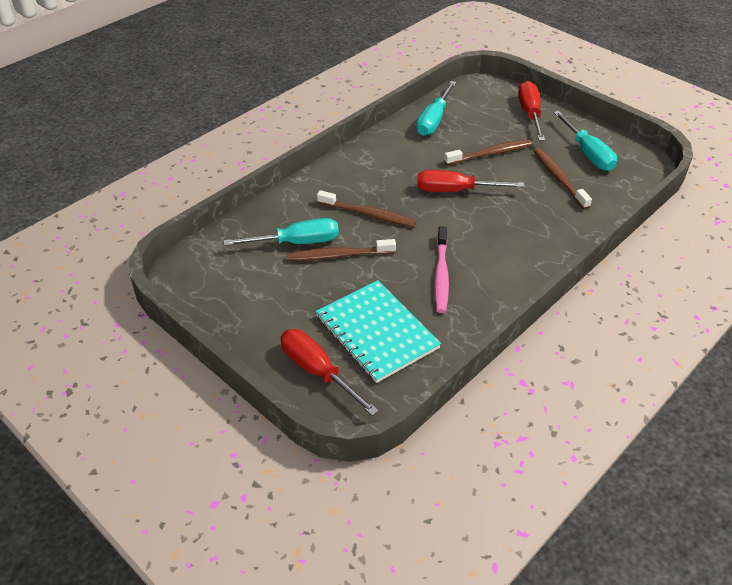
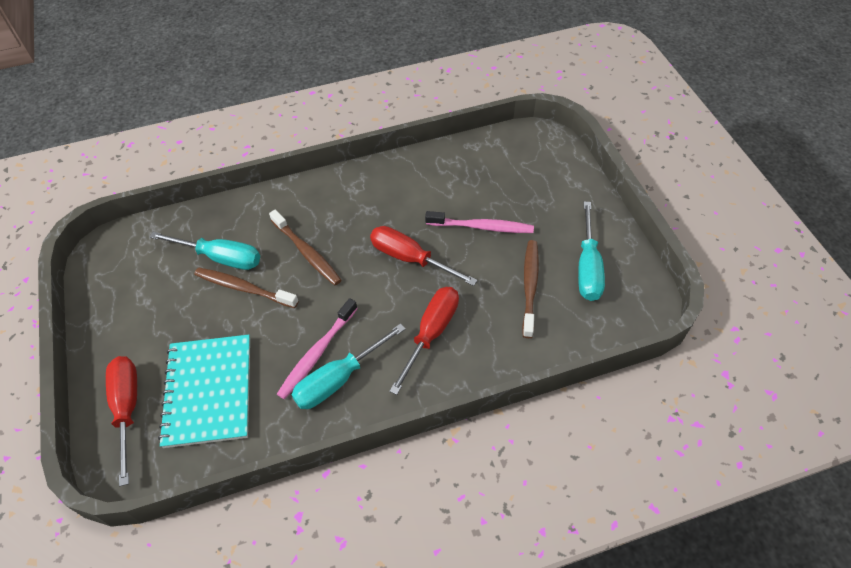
camera: 30 degrees right, 10 degrees up
(434, 120) = (457, 164): turquoise screwdriver -> turquoise screwdriver (339, 379)
(490, 154) = (482, 227): brown toothbrush -> pink toothbrush
(530, 114) = (565, 192): red screwdriver -> red screwdriver (431, 333)

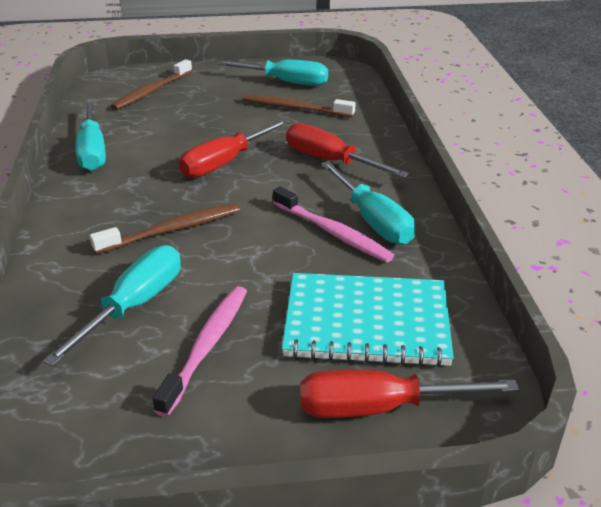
camera: 80 degrees left, 20 degrees down
(244, 288) = (204, 285): brown toothbrush -> brown toothbrush (152, 91)
(408, 172) = (92, 151): none -> turquoise screwdriver
(482, 227) = (206, 121): pink toothbrush -> pink toothbrush (207, 346)

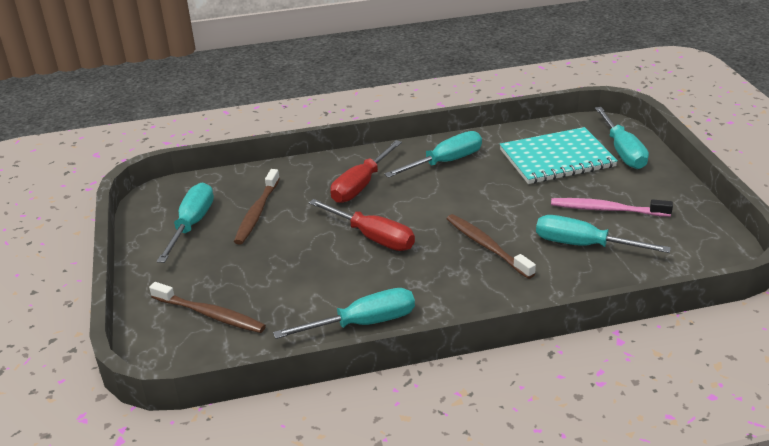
camera: 95 degrees left, 0 degrees up
(333, 232) = (466, 176): pink toothbrush -> none
(366, 322) = (557, 158): turquoise notebook -> turquoise notebook turned 75 degrees clockwise
(380, 408) = (622, 151): red screwdriver -> turquoise screwdriver

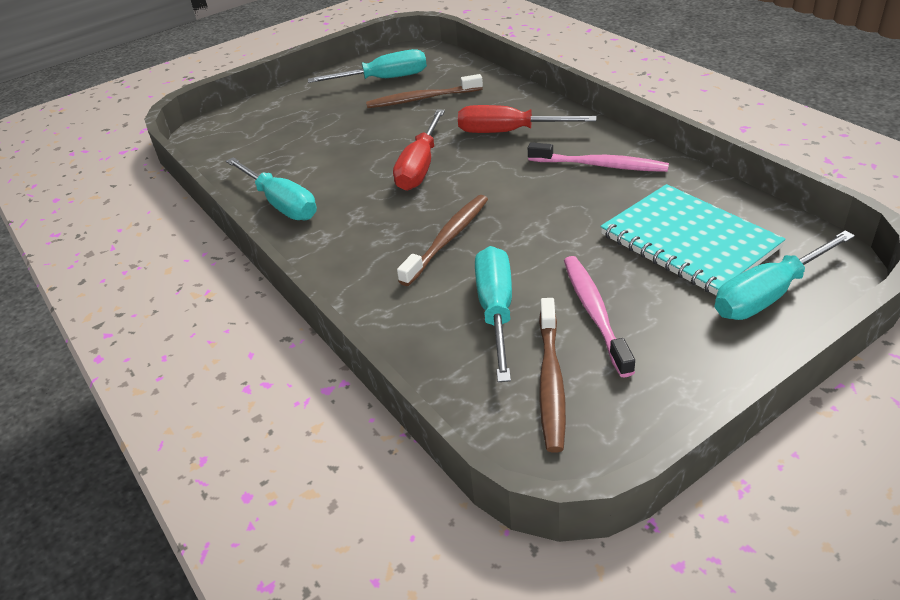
camera: 70 degrees right, 5 degrees up
(210, 314) = (265, 130): brown toothbrush -> brown toothbrush (551, 381)
(445, 162) = (600, 165): turquoise screwdriver -> pink toothbrush

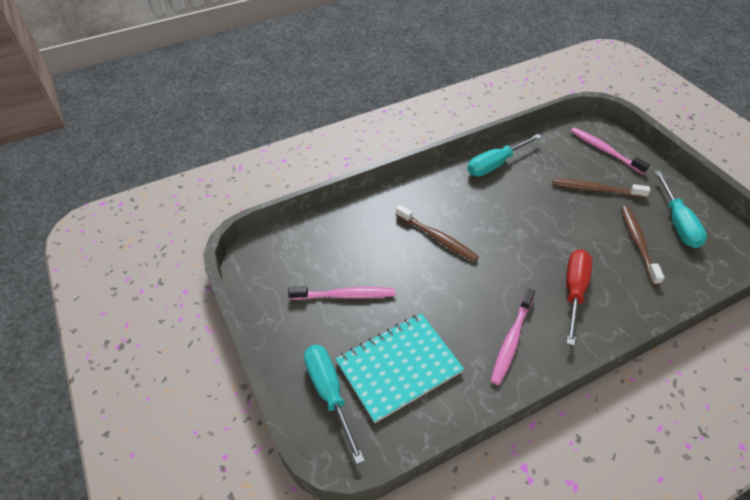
camera: 95 degrees right, 10 degrees up
(255, 123) = (604, 150): none -> pink toothbrush
(420, 167) = (528, 232): red screwdriver -> none
(496, 311) = (362, 251): turquoise screwdriver -> none
(551, 381) = (300, 264): brown toothbrush -> brown toothbrush (596, 189)

